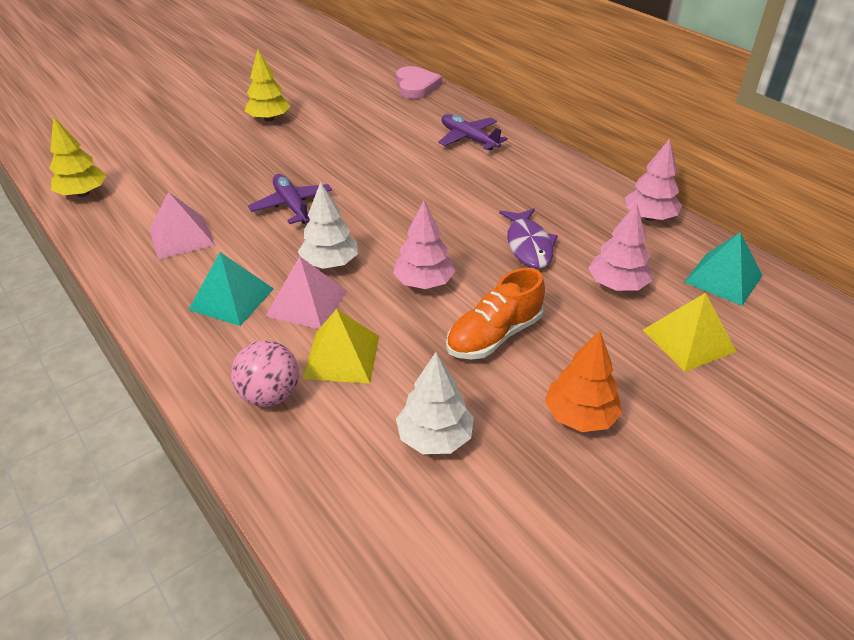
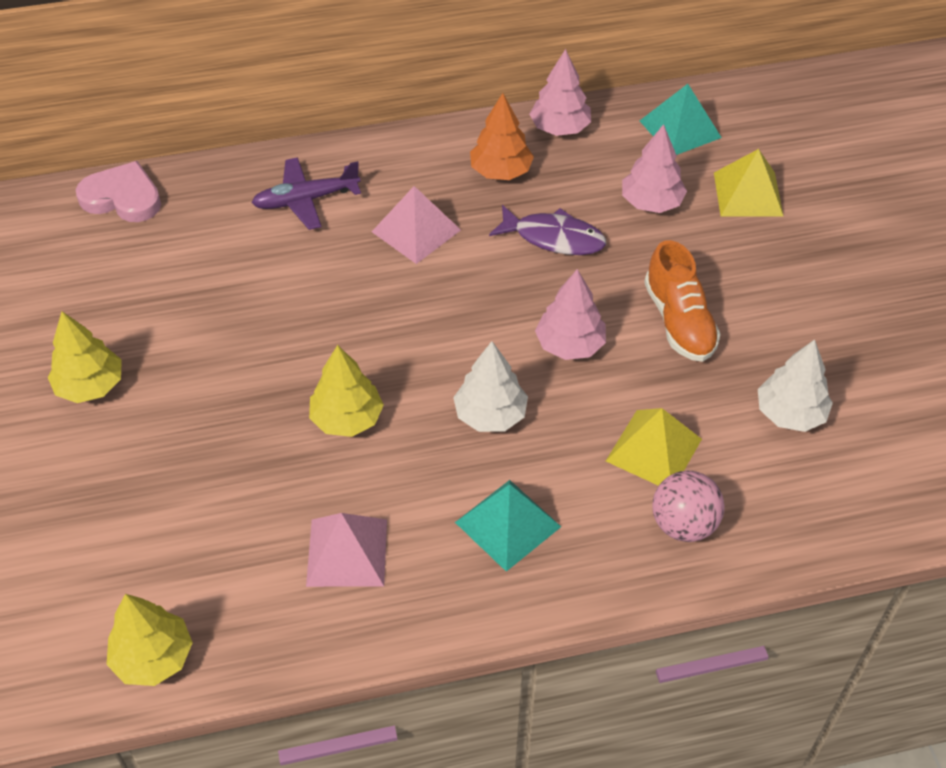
camera: 65 degrees left, 10 degrees up
(292, 206) = (347, 419): purple plane -> yellow tree
(306, 303) = (552, 456): pink pyramid -> pink pyramid (416, 231)
(580, 416) = (805, 306): orange tree -> orange tree (501, 171)

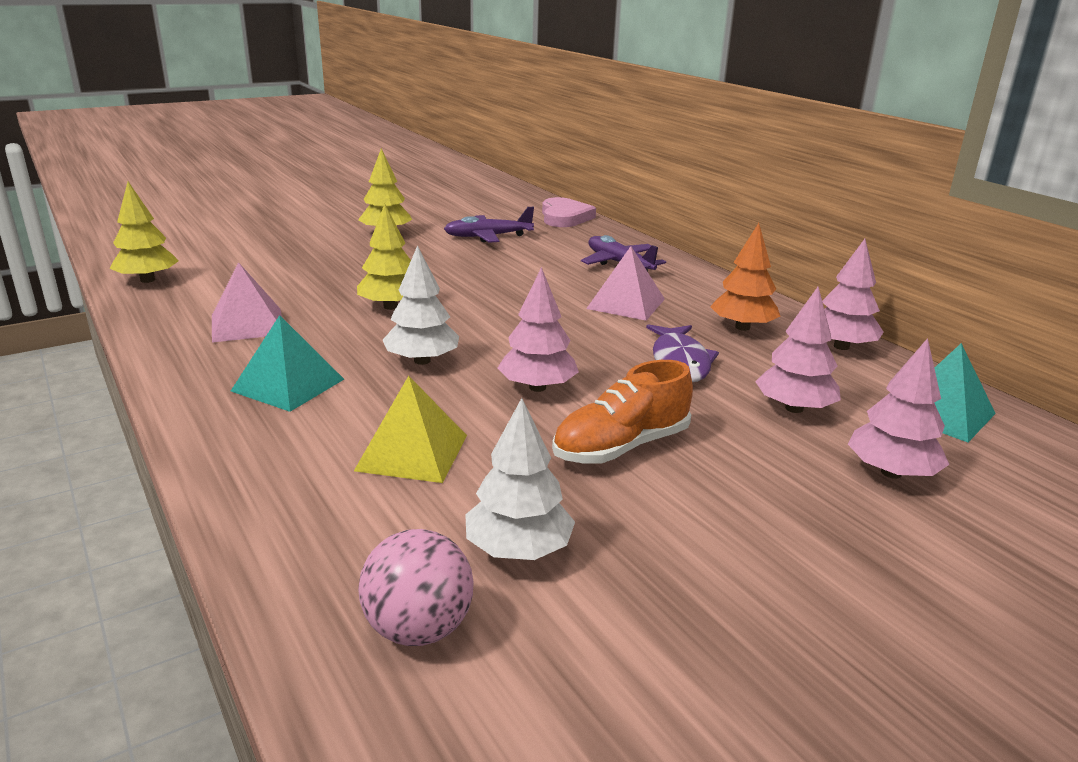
camera: 70 degrees right, 25 degrees down
(159, 288) = (488, 237): none -> purple plane
(683, 524) = (305, 484): pink ball -> pink ball (418, 629)
(748, 194) = (891, 473): yellow pyramid -> pink tree

